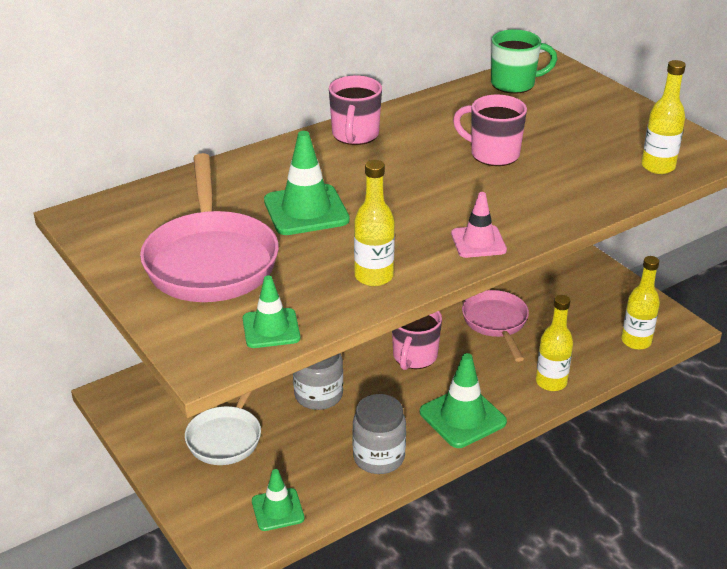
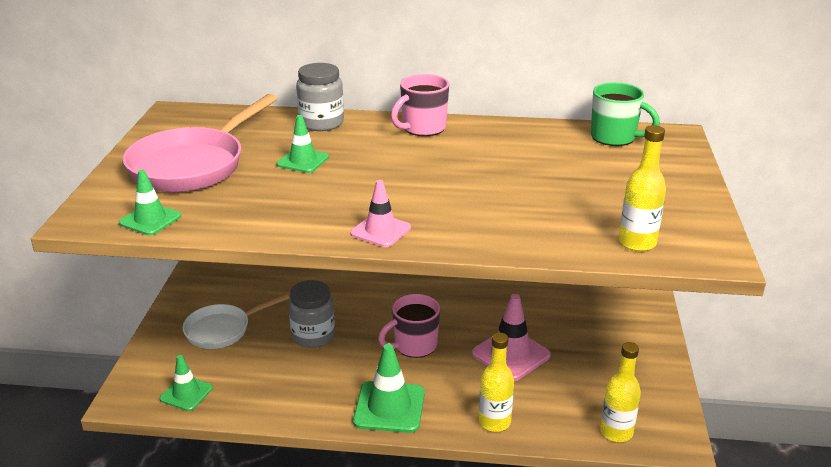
camera: 40 degrees right, 5 degrees down
(306, 210) = (303, 161): green traffic cone -> green traffic cone, size x0.63
(374, 276) = (268, 219): yellow bottle -> none
(379, 457) = (293, 399): grey jar -> grey jar (321, 123)
(493, 154) = (504, 178): pink mug -> none
(496, 323) = (511, 354): pink pan -> pink traffic cone

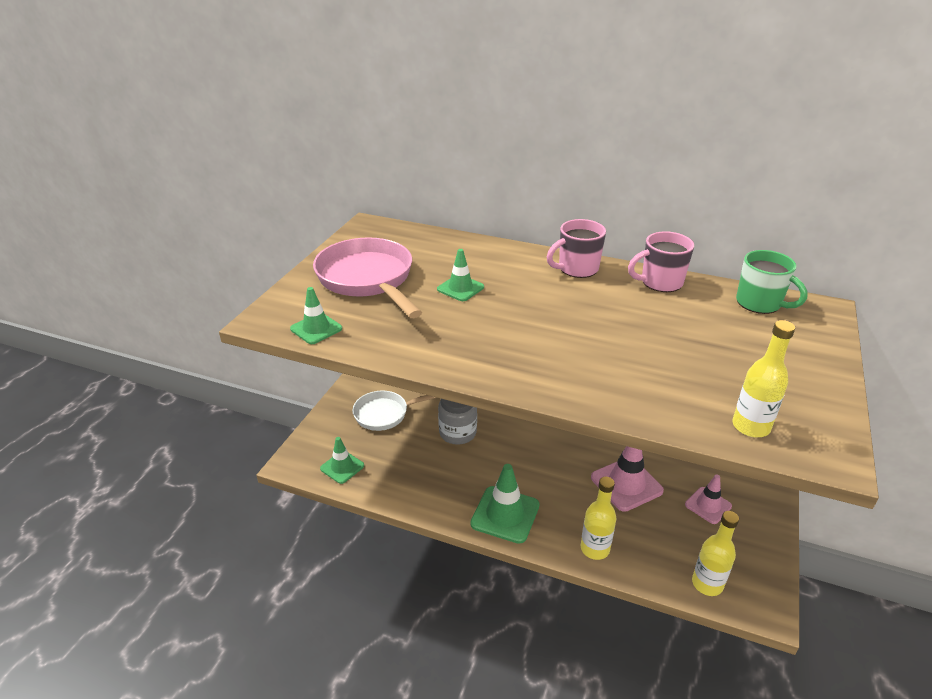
camera: 15 degrees right, 5 degrees up
(193, 165) = (368, 280): pink pan -> pink pan turned 105 degrees clockwise
(321, 123) = (488, 252): grey jar -> none
(380, 231) = (507, 372): pink traffic cone -> pink traffic cone (708, 505)
(414, 346) = (541, 459): pink mug -> pink mug (660, 282)

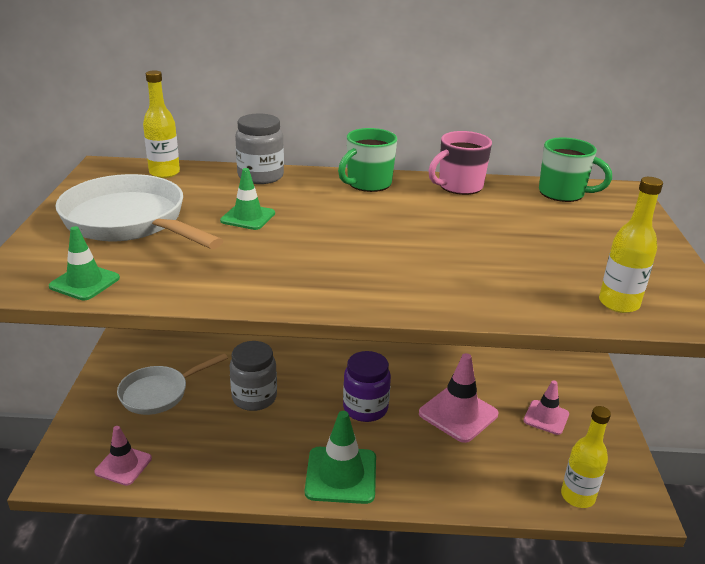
camera: 20 degrees left, 5 degrees down
(342, 467) = (123, 465): green traffic cone -> pink traffic cone
(368, 280) = (130, 222): pink pan -> white pan
(487, 249) = (260, 176): none -> grey jar
(546, 461) = (365, 408): none -> purple jar
(577, 269) = (368, 184): pink mug -> green mug
(595, 549) = (452, 489): yellow bottle -> yellow bottle (164, 173)

